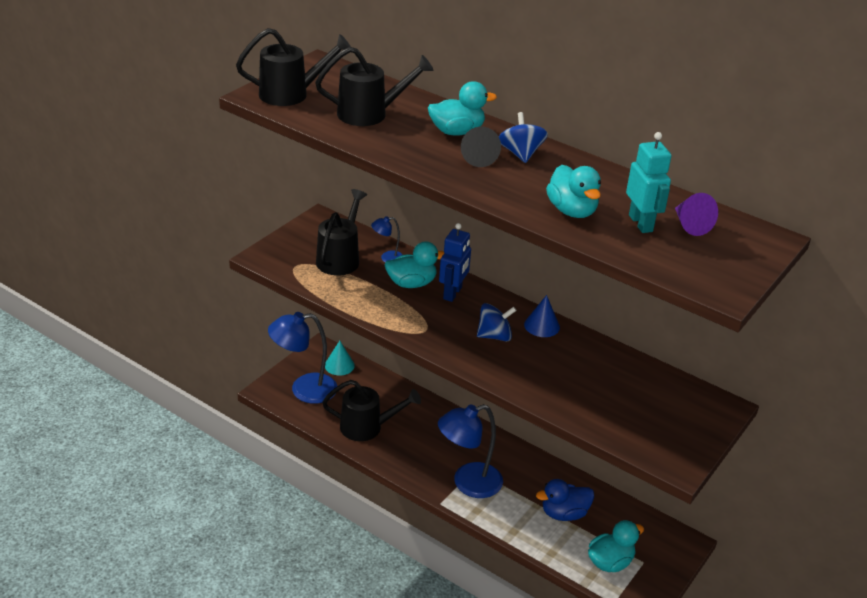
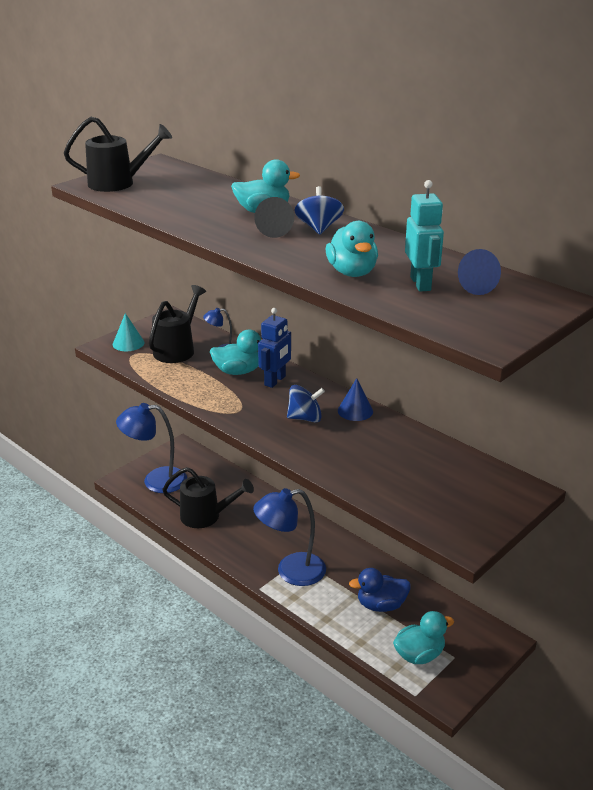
camera: 10 degrees right, 5 degrees down
(339, 365) = (194, 461): turquoise cone -> turquoise cone (128, 343)
(370, 114) = (185, 198): black watering can -> none
(690, 225) = (473, 286): purple cone -> blue cone

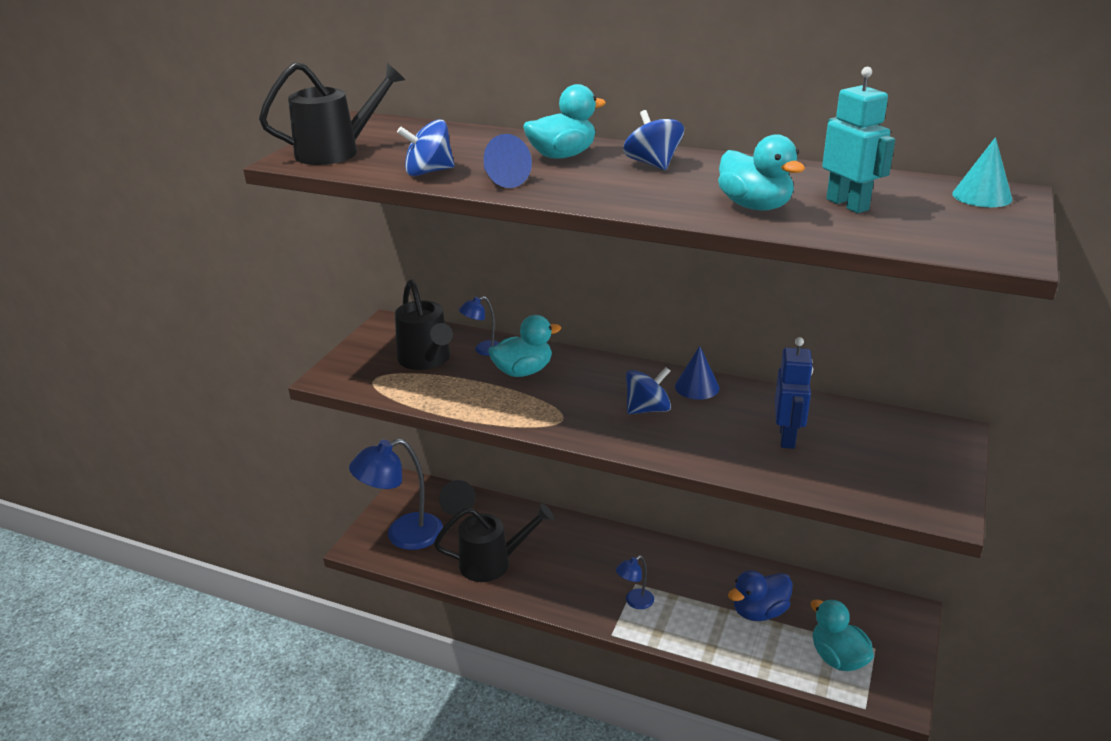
camera: 20 degrees left, 0 degrees up
(128, 343) = (357, 366): turquoise cone -> turquoise cone (982, 196)
(161, 208) = (428, 172): none -> blue spinning top
(177, 349) = (427, 360): black watering can -> black watering can turned 150 degrees clockwise
(275, 231) = (604, 175): black cone -> black cone (457, 505)
(275, 381) = (577, 372): blue robot -> blue robot (787, 437)
(291, 571) = (634, 602): blue lamp -> blue lamp, size x0.47
(419, 655) = (838, 658): turquoise duck -> turquoise duck turned 75 degrees counterclockwise
(473, 286) = (906, 197): blue cone -> blue cone (503, 180)

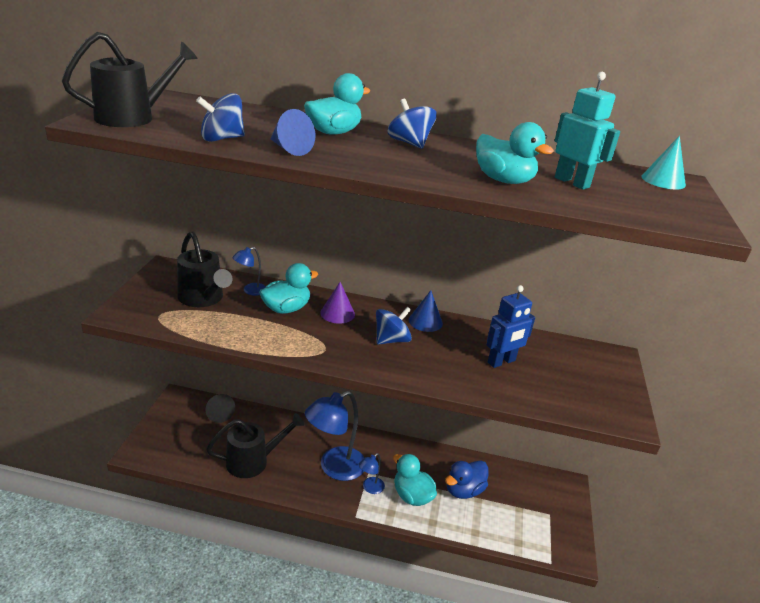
camera: 15 degrees left, 0 degrees up
(403, 535) = (176, 441): blue lamp -> blue lamp (334, 468)
(585, 377) = (337, 313): none -> purple cone
(787, 437) = (501, 362): blue robot -> blue robot turned 60 degrees clockwise
(838, 658) = (525, 524): turquoise duck -> turquoise duck (412, 496)

